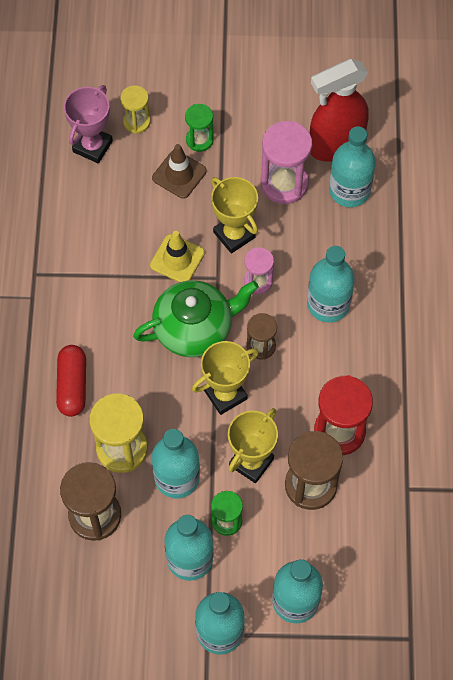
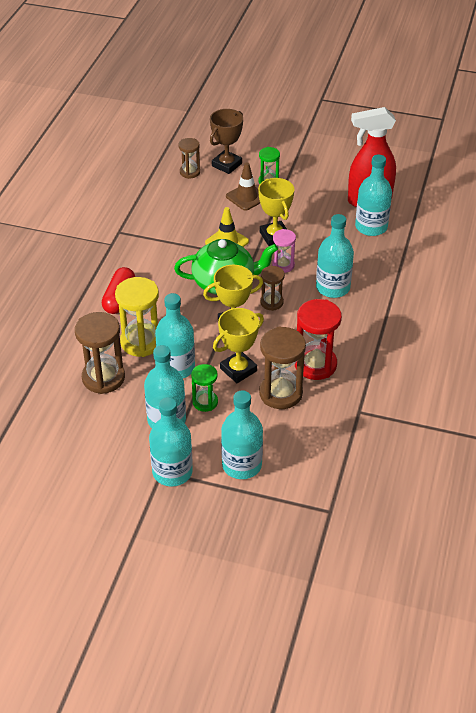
camera: 15 degrees right, 20 degrees down
(92, 146) = (190, 172): pink trophy -> brown hourglass
(137, 122) = (226, 165): yellow hourglass -> brown trophy
(284, 183) = (322, 215): pink hourglass -> none

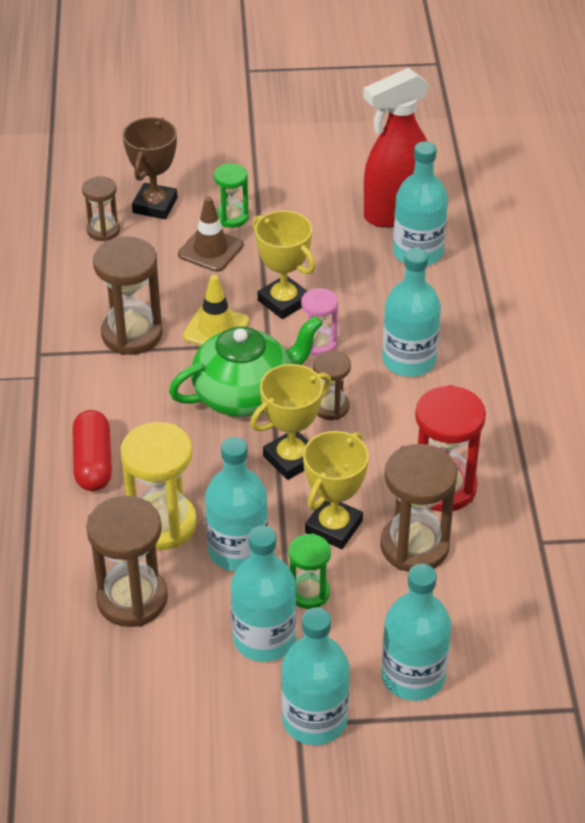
camera: 20 degrees left, 0 degrees up
(177, 233) = (132, 334): none -> brown hourglass

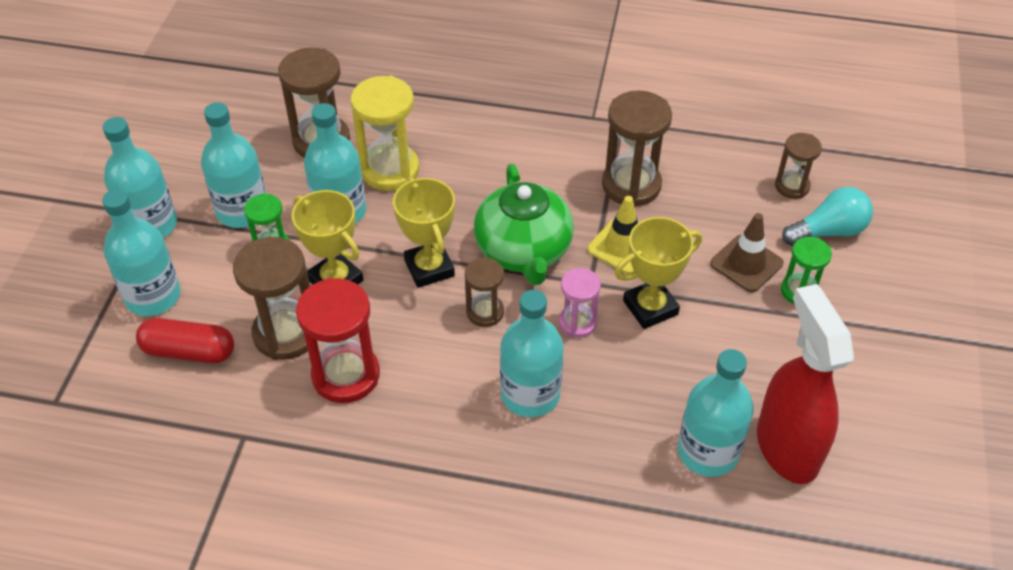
camera: 105 degrees right, 5 degrees up
(93, 462) = (477, 138): red capsule -> red capsule (189, 351)
(155, 205) = (828, 231): brown trophy -> turquoise light bulb

